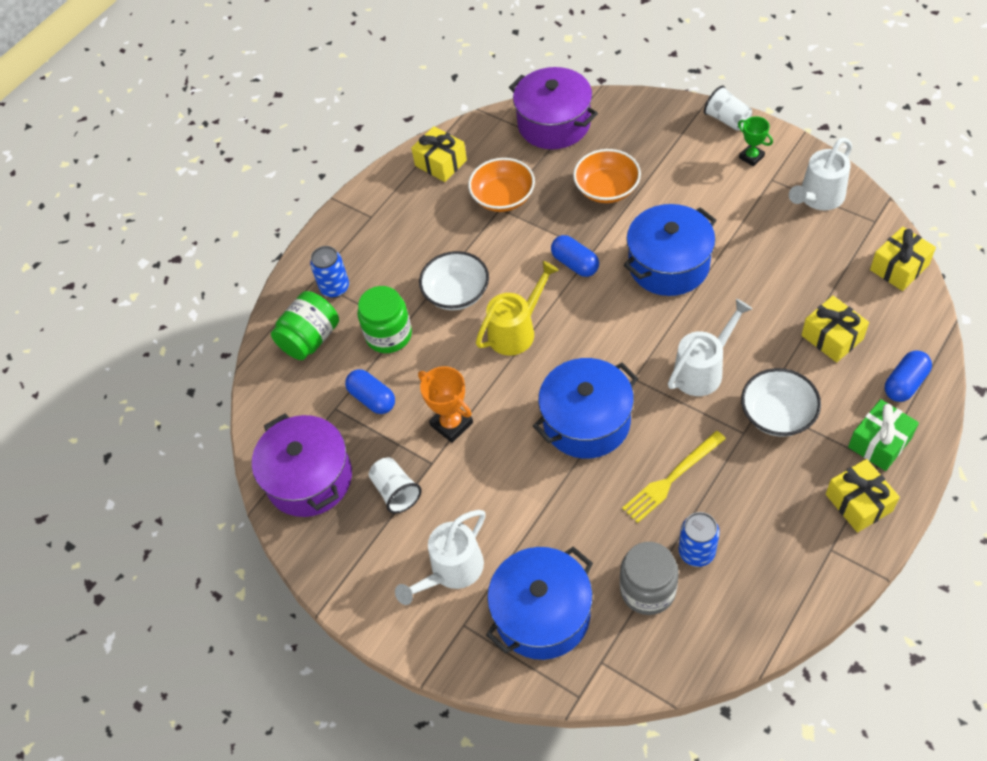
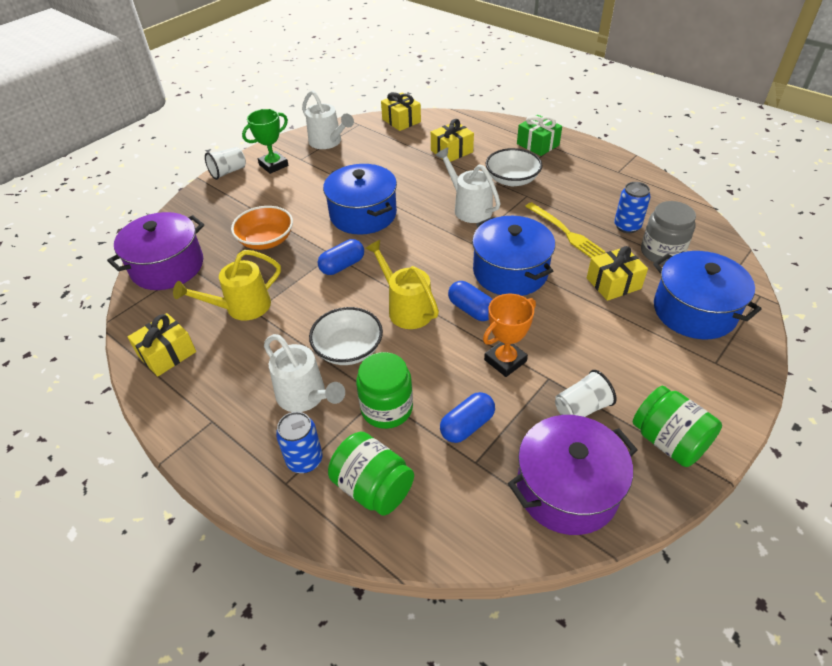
camera: 90 degrees left, 10 degrees down
(360, 565) = (668, 441): none -> green jar
(451, 571) = (664, 368): white watering can -> white watering can (306, 397)
(503, 197) = (241, 308): orange bowl -> yellow watering can
(751, 157) = (273, 165): green trophy -> green trophy, size x1.50
(858, 503) = (583, 157): yellow gift -> yellow gift (613, 283)
(905, 383) = (493, 130): blue capsule -> blue capsule (471, 309)

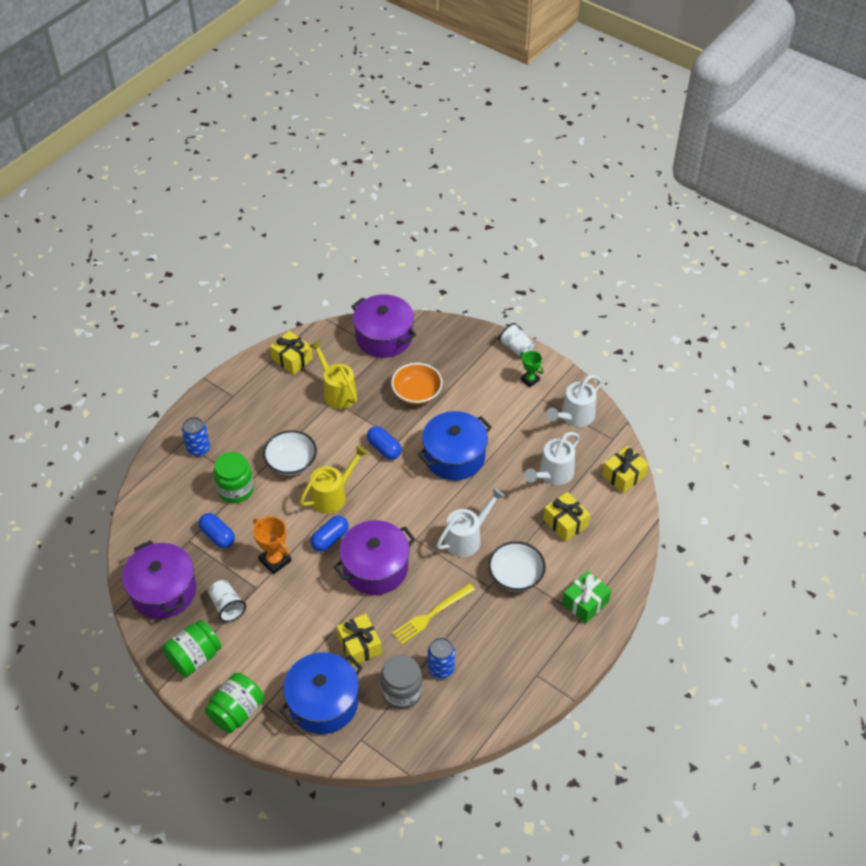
camera: 85 degrees right, 5 degrees up
(273, 165) = (530, 380): green trophy -> green trophy, size x0.67
(306, 397) = (249, 442): white watering can -> white watering can (552, 475)
(373, 487) = (175, 486): green jar -> green jar (237, 711)
(510, 272) = (375, 568): blue pot -> purple pot

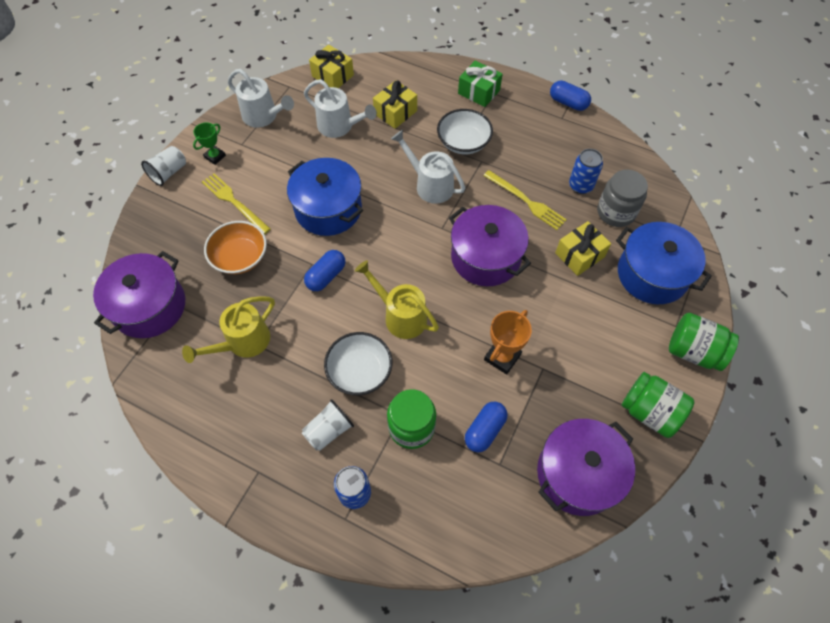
camera: 100 degrees left, 10 degrees up
(227, 606) = (575, 393): white cup -> white cup (329, 430)
(292, 359) = (188, 409): yellow gift -> none
(330, 539) = (460, 307): blue capsule -> blue capsule (568, 103)
(475, 391) = (234, 202): none -> yellow fork

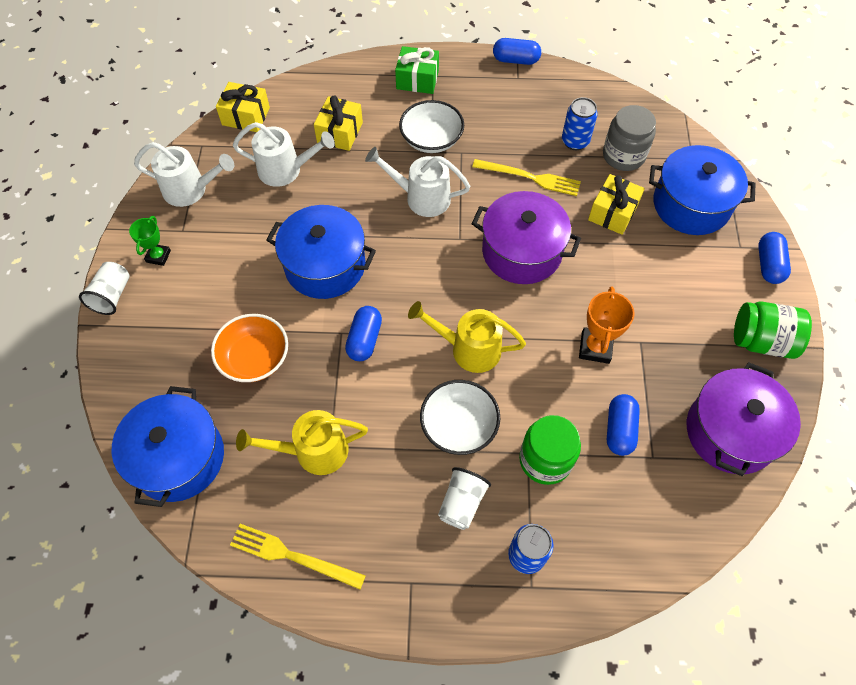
camera: 25 degrees left, 0 degrees up
(149, 306) = (178, 458): purple pot -> blue pot
(234, 202) = (212, 299): yellow fork -> yellow fork (292, 556)
(242, 343) = (312, 451): yellow watering can -> yellow watering can turned 60 degrees clockwise
(693, 351) = (769, 265): green jar -> blue capsule

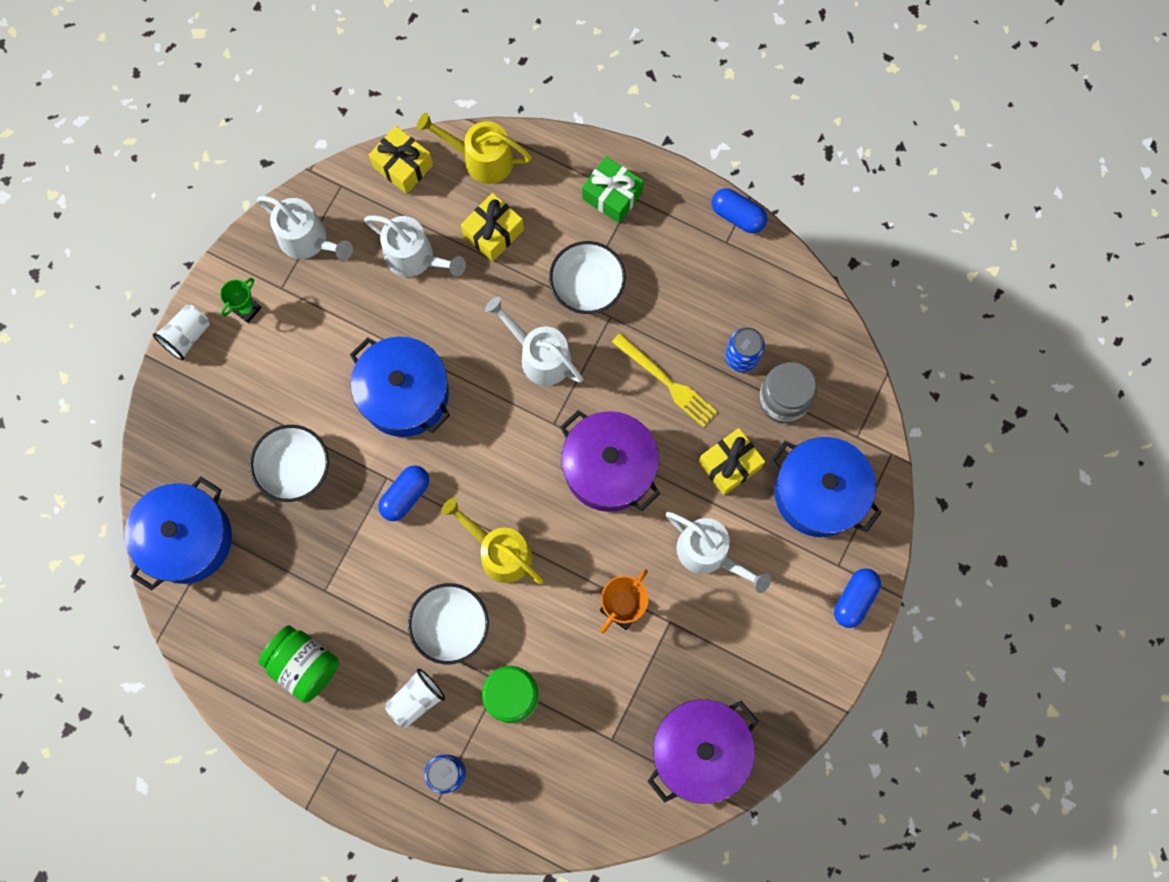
camera: 25 degrees right, 15 degrees up
(254, 358) = (294, 468): orange bowl -> white bowl
(292, 556) = (249, 677): yellow fork -> none
(312, 451) = (307, 588): yellow watering can -> yellow watering can (480, 159)
(619, 430) = (596, 699): blue capsule -> none
(638, 279) = (709, 554): none -> white watering can
(762, 341) = (790, 677): green jar -> green jar (304, 665)

